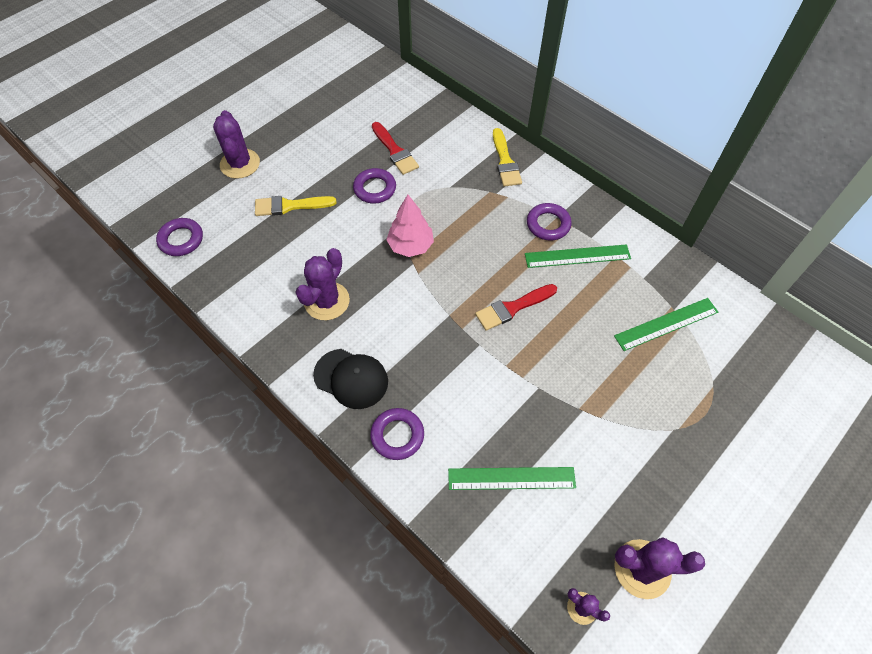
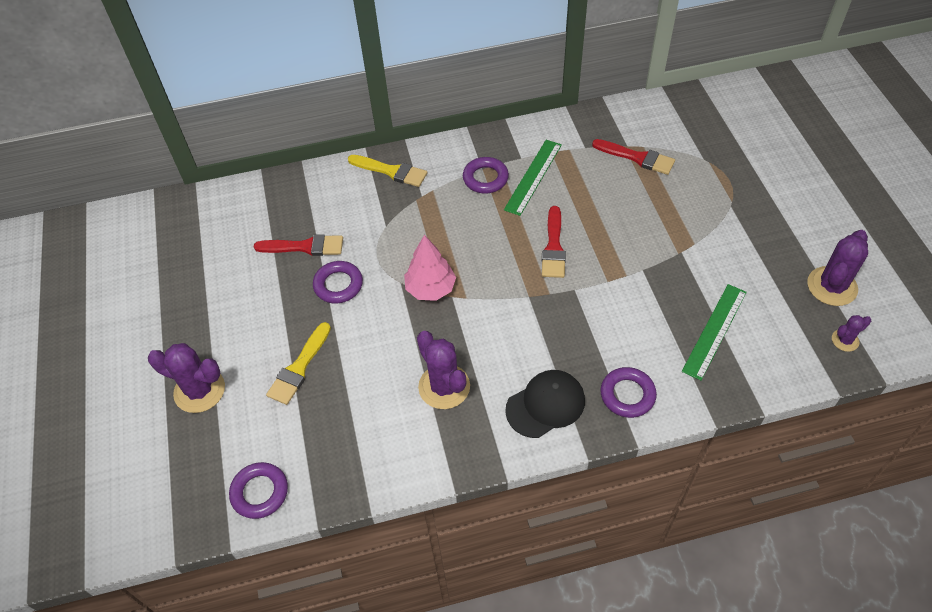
camera: 55 degrees left, 5 degrees down
(666, 324) = (637, 158): green ruler -> red brush

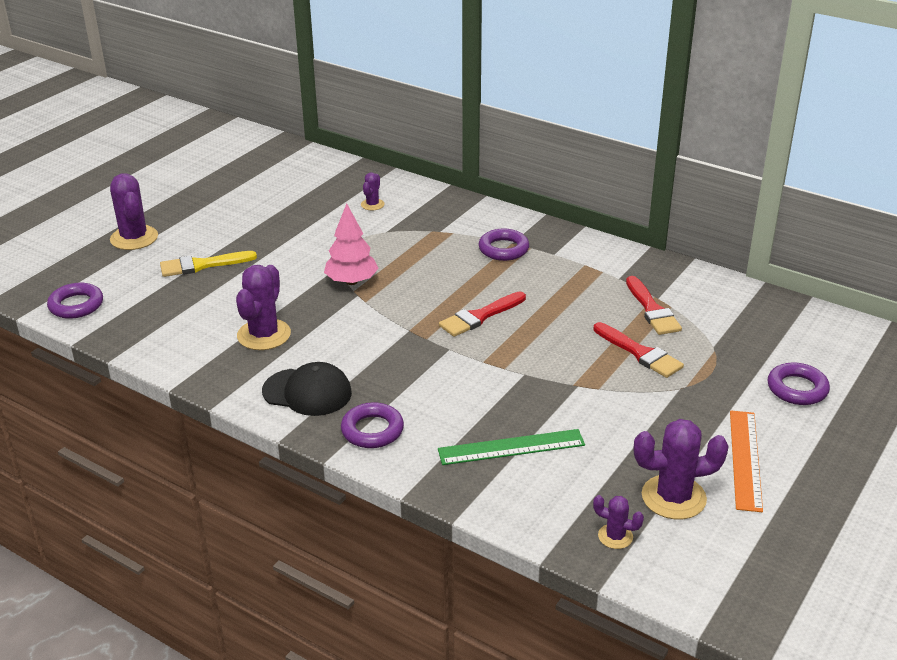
camera: 45 degrees right, 20 degrees down
(305, 247) = (315, 210): red brush -> red brush (640, 353)
(338, 208) = (372, 205): none -> purple cactus
(338, 285) = (299, 242): purple ring -> purple ring (797, 389)
(391, 171) = (443, 206): yellow brush -> none
(533, 176) = (542, 269): green ruler -> none
(825, 228) = (745, 459): none -> orange ruler

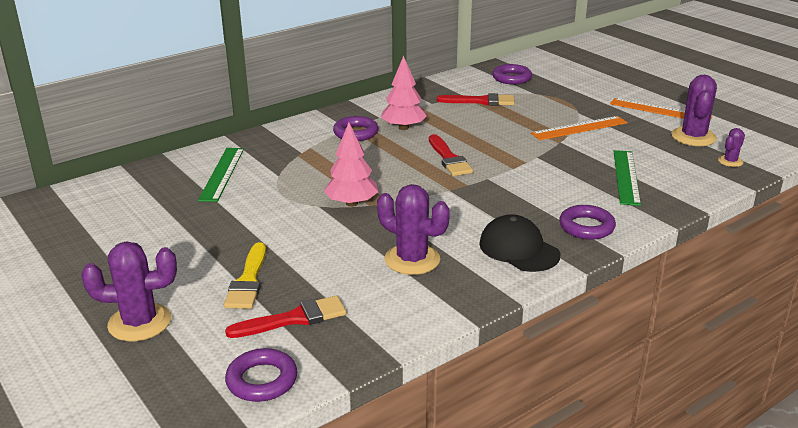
camera: 70 degrees left, 5 degrees down
(307, 392) = (519, 249): black cap -> black cap turned 75 degrees counterclockwise
(372, 205) = (222, 174): purple cactus -> green ruler
(537, 274) = (403, 128): none -> pink tree
(629, 395) = (579, 128): none -> orange ruler
(640, 353) = (531, 115): red brush -> red brush (294, 319)
(797, 389) = (593, 82): purple ring -> purple ring (511, 78)

